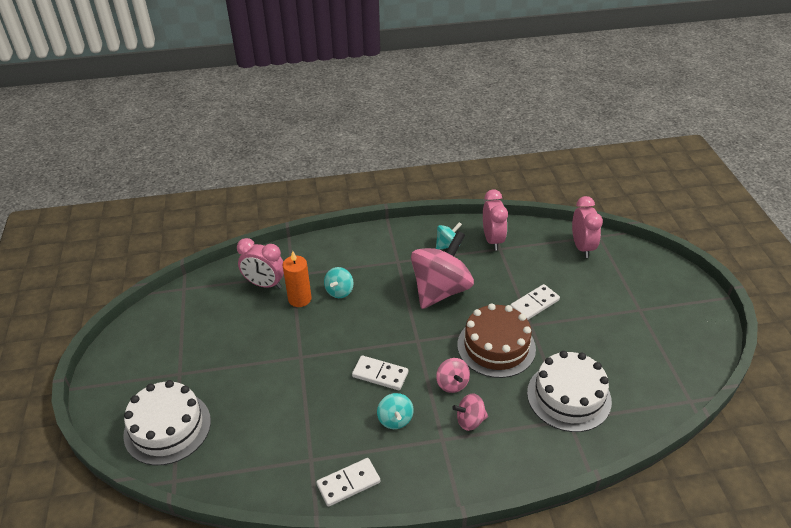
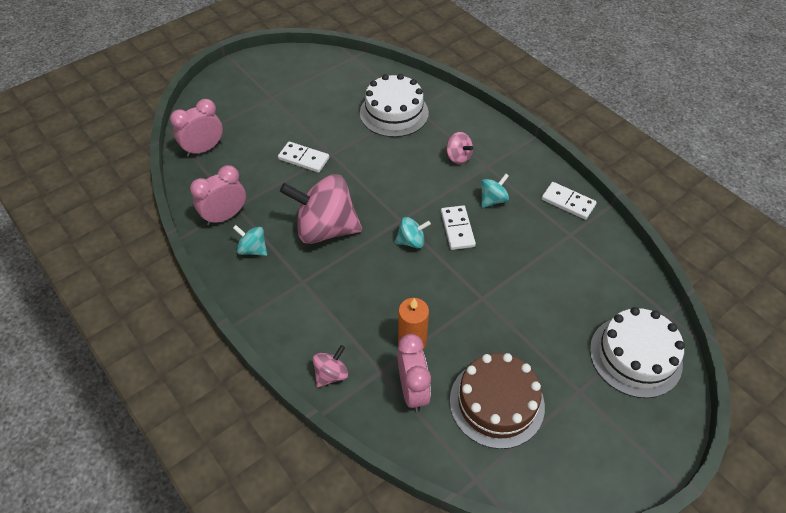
camera: 120 degrees left, 10 degrees up
(339, 291) = (378, 311): turquoise spinning top -> turquoise spinning top (411, 241)
(452, 384) = (431, 179): pink spinning top -> pink spinning top (331, 374)
(496, 346) = (371, 167): brown cake -> brown cake (496, 403)

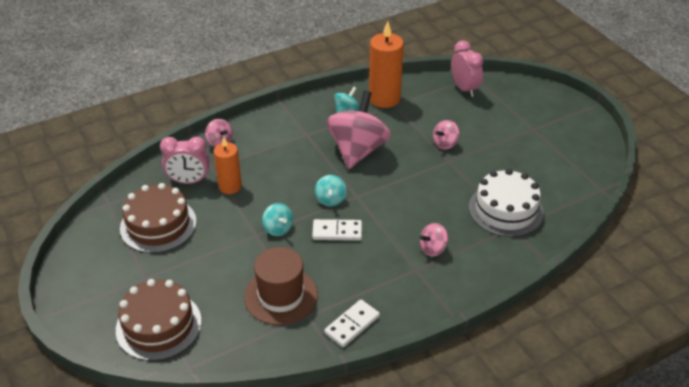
camera: 100 degrees right, 10 degrees down
(225, 216) = (384, 98): pink clock -> orange candle
(304, 158) = (445, 144): white domino -> pink spinning top
(493, 200) = (368, 264): turquoise spinning top -> turquoise spinning top (278, 229)
(556, 260) = (281, 296): none -> brown hat
(635, 356) = (158, 325): white cake -> brown cake

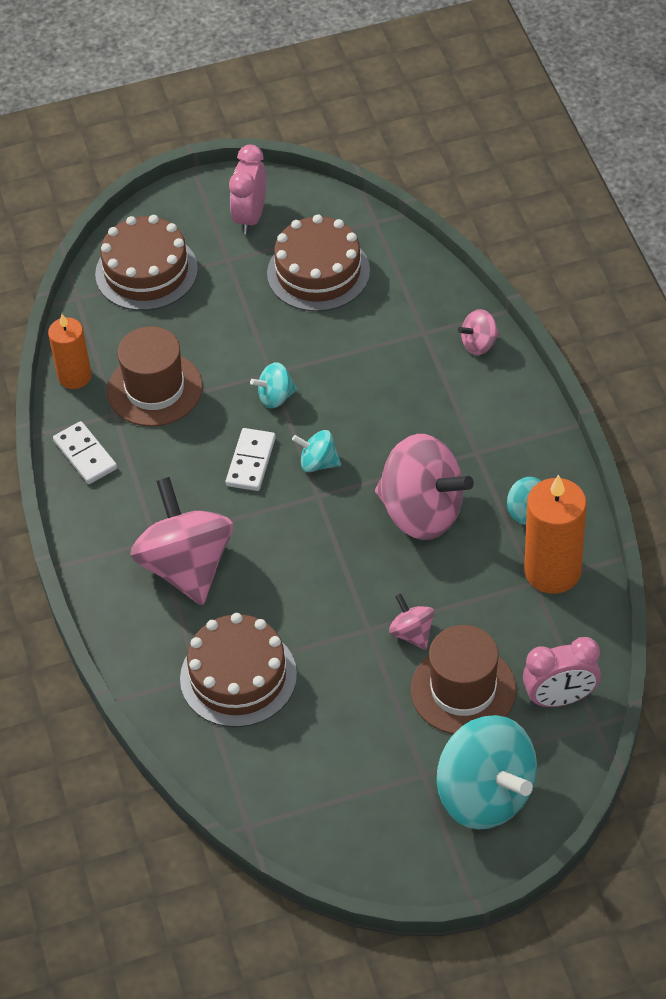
camera: 105 degrees right, 10 degrees up
(189, 181) = (398, 306): pink clock -> pink clock (250, 217)
(230, 186) = (376, 350): orange candle -> orange candle (74, 376)
(433, 249) = (186, 566): pink spinning top -> pink spinning top, size x2.18
(474, 121) = (463, 690): none -> brown hat
(505, 210) = (238, 676): white cake -> brown cake
(534, 107) = (485, 795): none -> turquoise spinning top

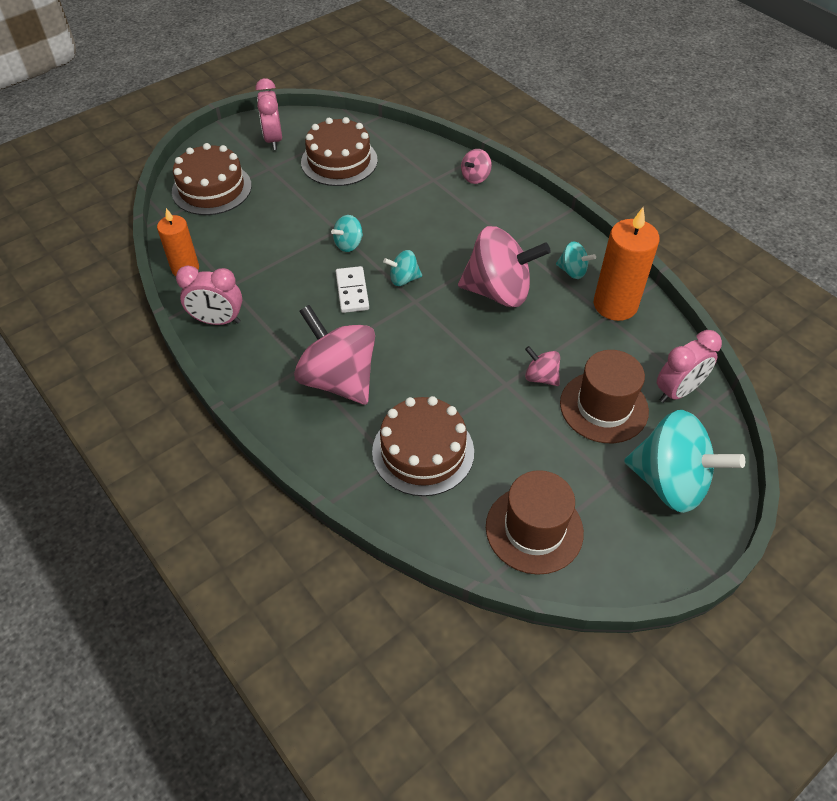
camera: 25 degrees left, 0 degrees up
(85, 455) = (218, 321): white domino -> pink clock
(155, 389) = (253, 262): brown hat -> brown hat (534, 529)

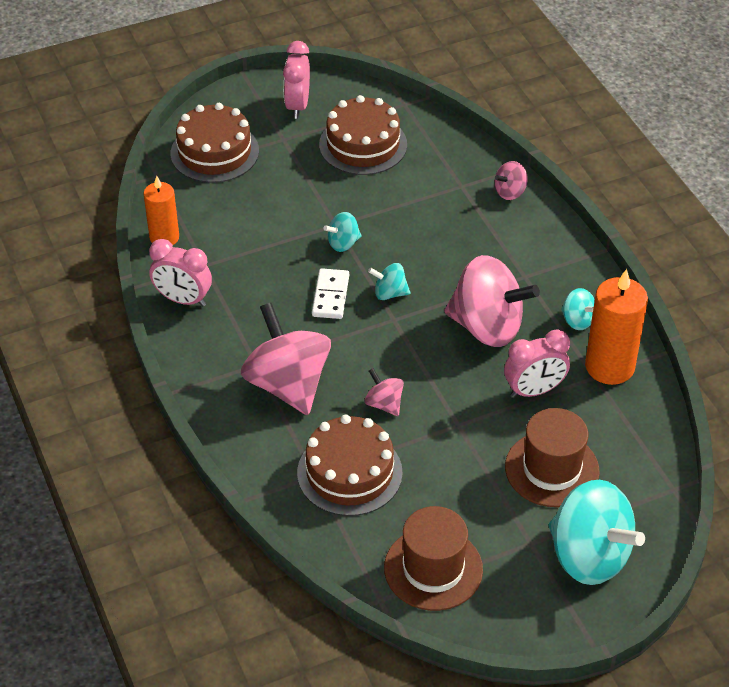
camera: 15 degrees right, 5 degrees down
(541, 377) = (497, 425): pink spinning top -> pink spinning top (384, 404)
(677, 391) = (638, 470): pink clock -> pink clock (534, 390)

